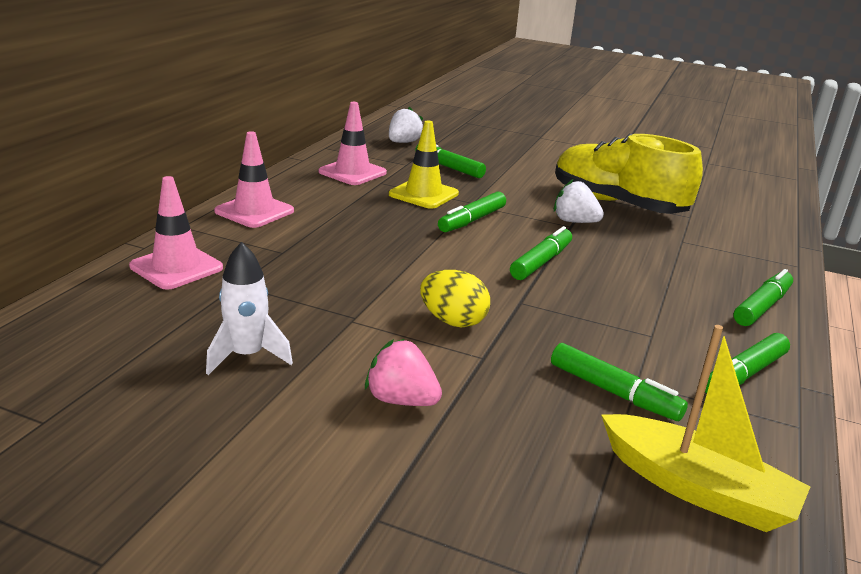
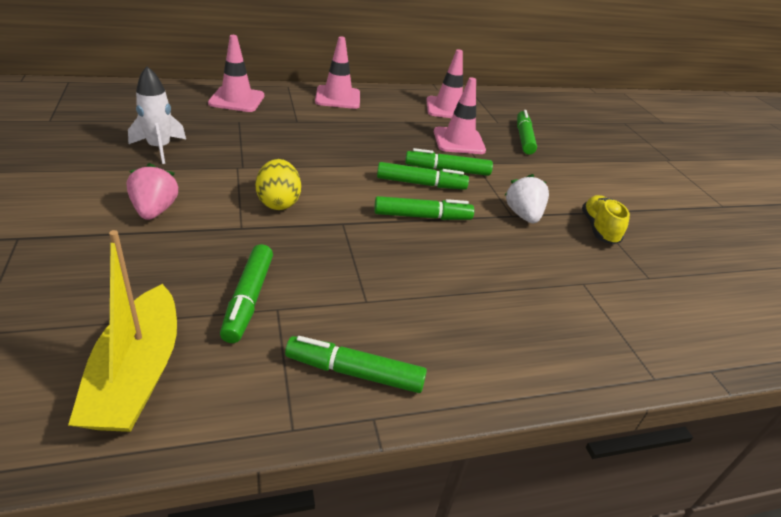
camera: 50 degrees right, 10 degrees up
(403, 142) = (533, 111): white strawberry -> none
(423, 194) = (459, 141): yellow traffic cone -> pink traffic cone
(617, 204) = (599, 229): yellow shoe -> yellow shoe, size x0.47
(762, 307) = (512, 363): green marker -> green marker (421, 184)

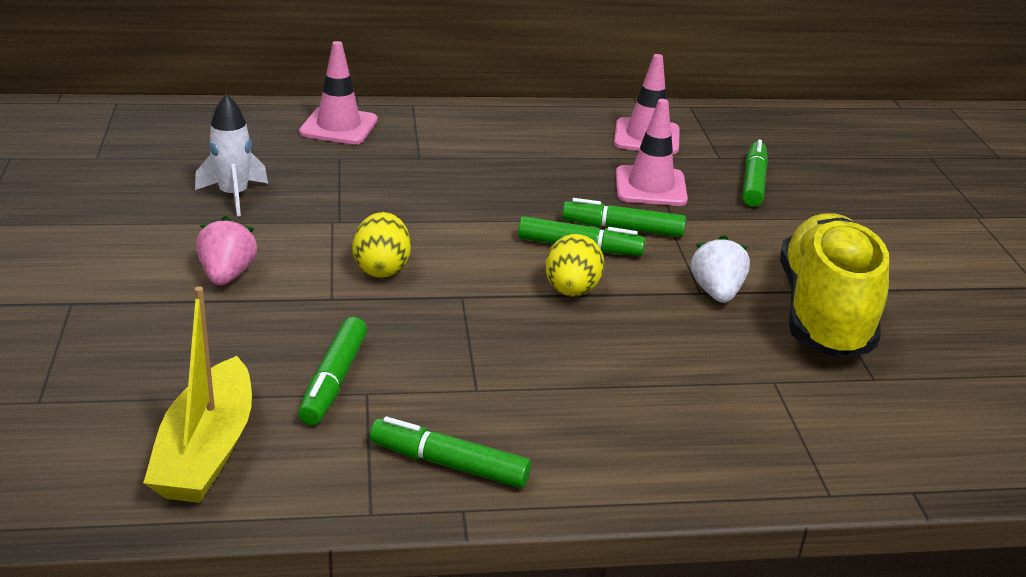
camera: 10 degrees right, 5 degrees down
(338, 98) = (483, 122): pink traffic cone -> none
(422, 216) = (571, 291): green marker -> yellow egg
(599, 229) = (824, 313): yellow shoe -> yellow shoe, size x2.15

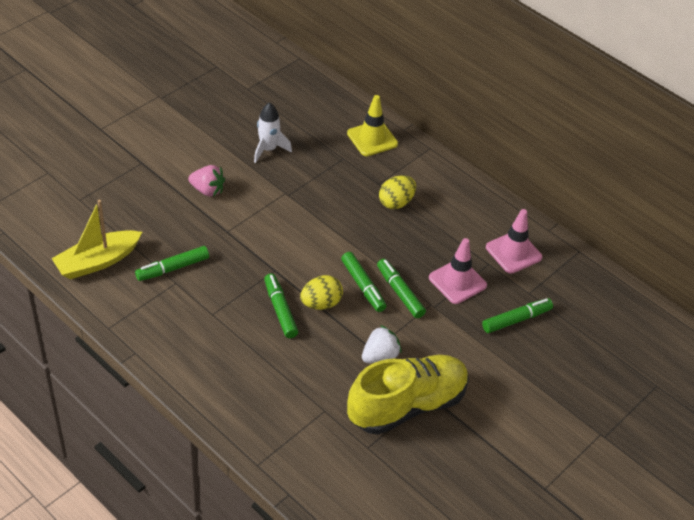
camera: 50 degrees right, 15 degrees up
(227, 275) = (207, 190): pink strawberry -> pink strawberry turned 60 degrees clockwise
(339, 126) = (372, 139): pink traffic cone -> yellow traffic cone
(381, 268) = (266, 232): yellow egg -> yellow egg (396, 202)
(449, 464) = (157, 333): green marker -> green marker (280, 310)

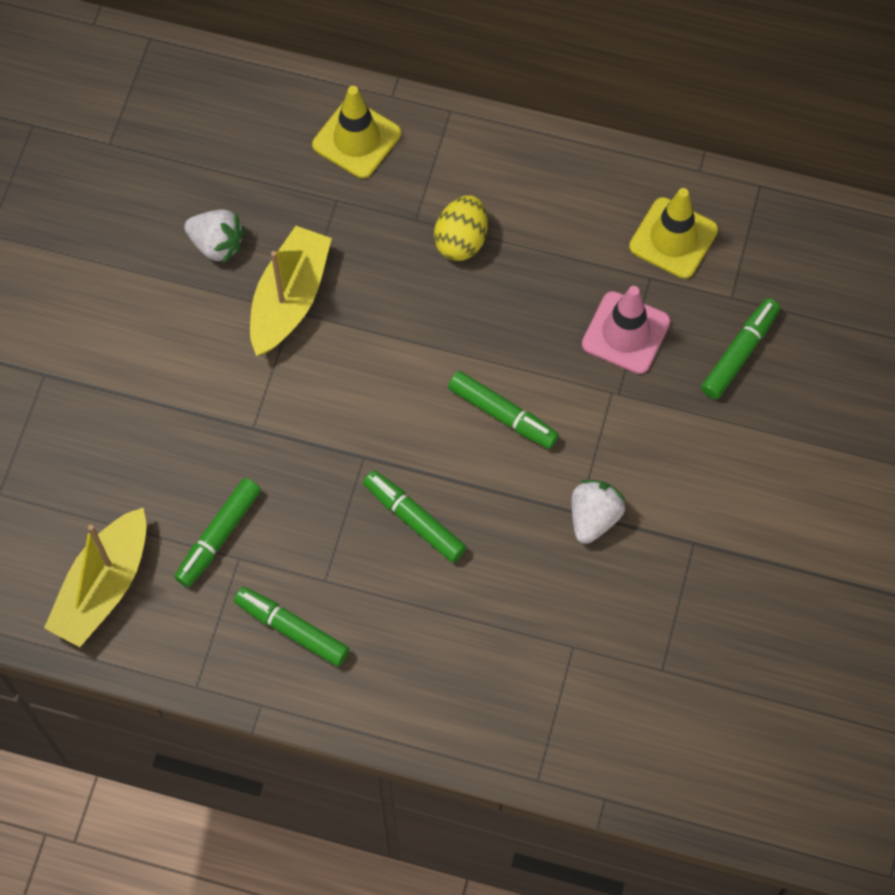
camera: 25 degrees left, 20 degrees up
(207, 190) = (176, 370): pink strawberry -> none
(268, 149) = (217, 244): white rocket -> white strawberry
(288, 187) = (289, 298): none -> yellow boat
(321, 303) = (463, 477): yellow egg -> none
(400, 292) = (559, 396): green marker -> green marker (292, 629)
(407, 405) = (675, 575): yellow shoe -> none
(513, 252) = (673, 238): pink traffic cone -> yellow traffic cone

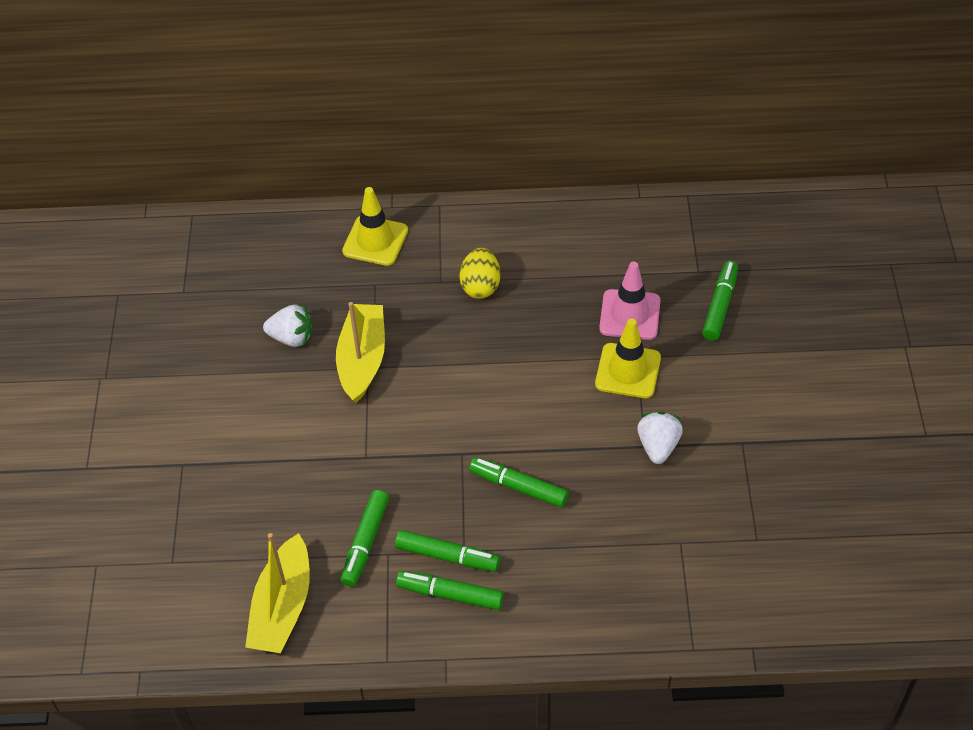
camera: 15 degrees left, 15 degrees down
(502, 414) = (559, 394): green marker -> green marker (447, 556)
(673, 238) = (639, 244): yellow traffic cone -> yellow traffic cone (628, 371)

